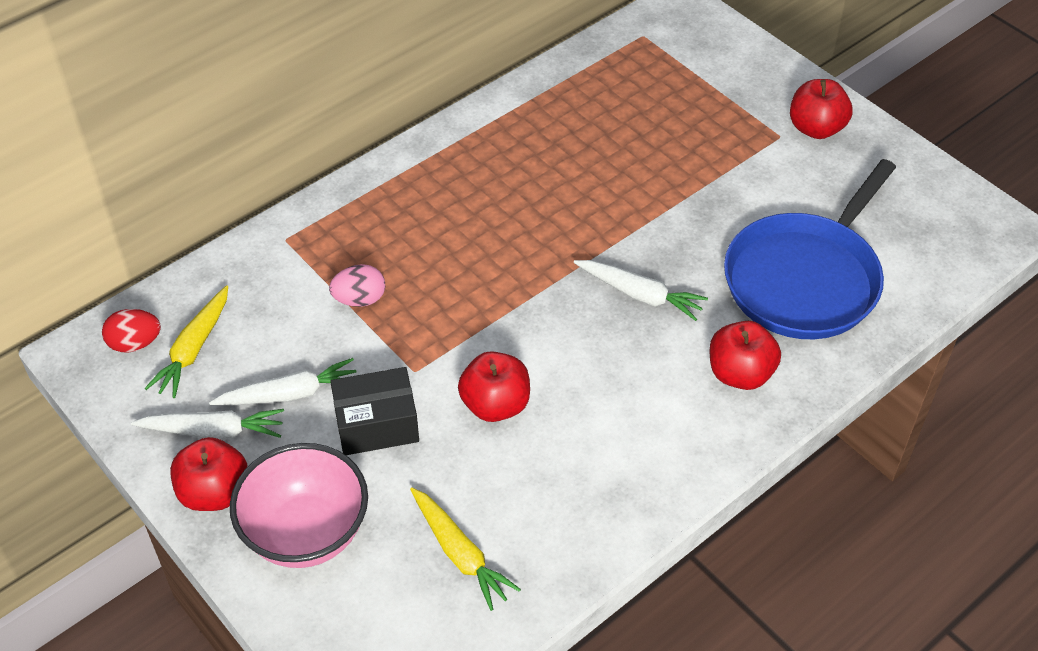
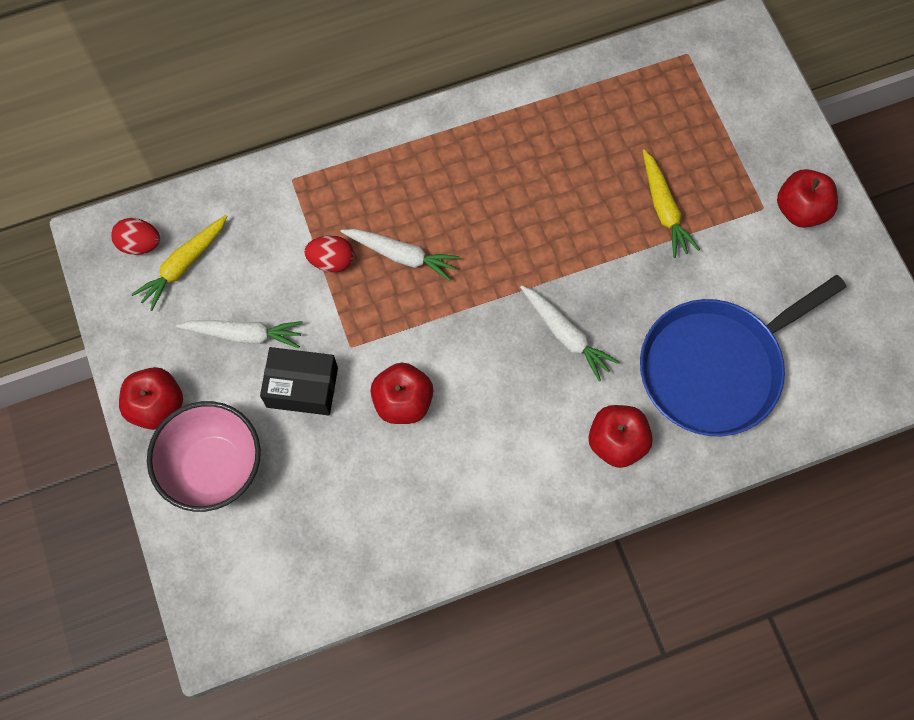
camera: 20 degrees right, 20 degrees up
(213, 431) = (174, 349): white carrot -> white carrot (401, 255)
(360, 299) = (331, 261): pink egg -> red egg
(460, 553) = (324, 528): yellow carrot -> yellow carrot (663, 209)

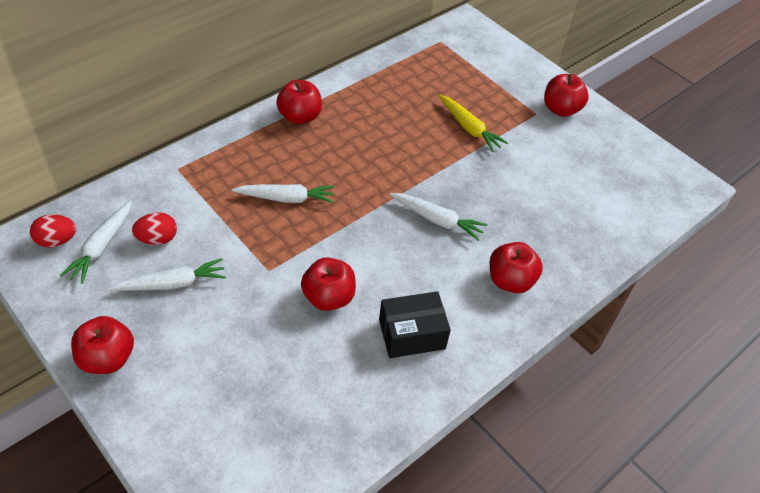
camera: 25 degrees left, 20 degrees down
(183, 265) = (101, 247): yellow carrot -> white carrot
(214, 467) = (177, 393): pink bowl -> none
(302, 387) = (237, 309): black box -> black box (412, 334)
(331, 261) = (230, 215): red egg -> red egg (157, 239)
(457, 137) = (300, 117): none -> red apple
(716, 367) = (556, 213): blue pan -> none

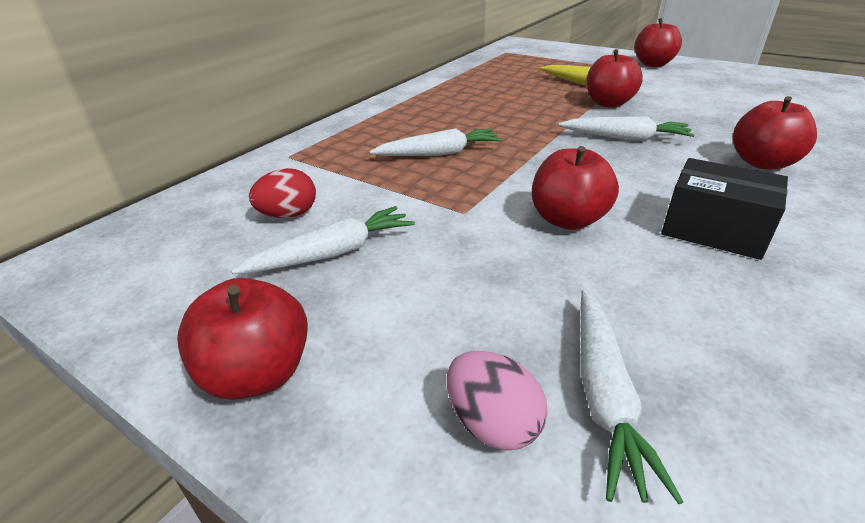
camera: 10 degrees left, 15 degrees down
(57, 241) = (129, 246): red egg -> none
(101, 247) = (204, 238): white carrot -> white carrot (604, 395)
(202, 418) = (492, 423): none -> pink egg
(300, 117) = (409, 103): red apple -> red apple (608, 103)
(412, 334) = (714, 230): black box -> black box turned 60 degrees clockwise

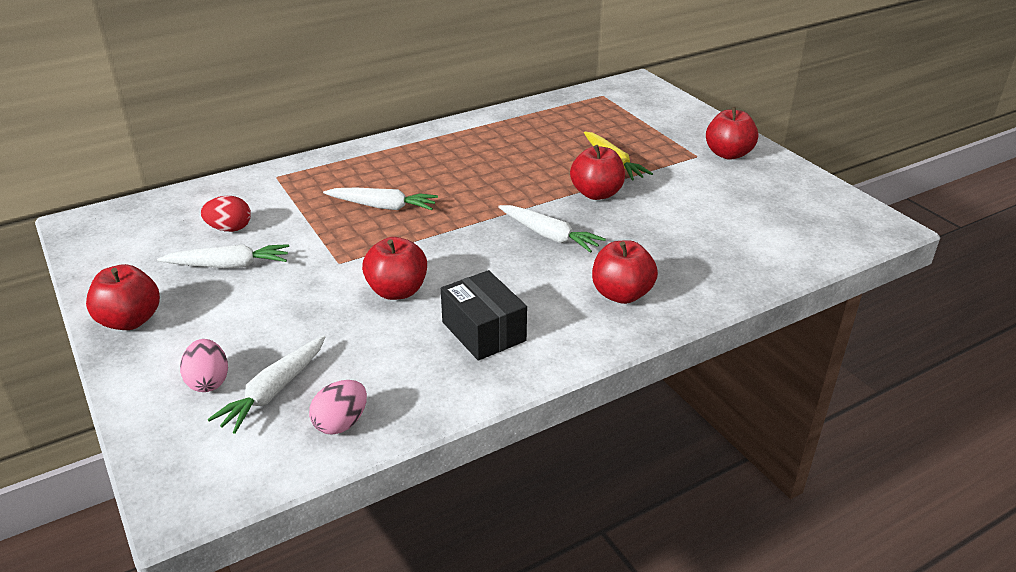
camera: 25 degrees right, 0 degrees up
(757, 404) = (341, 423): none -> pink egg

